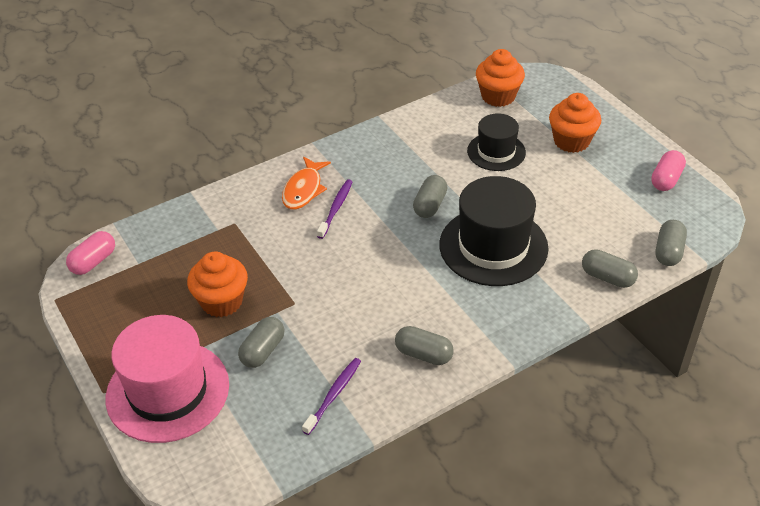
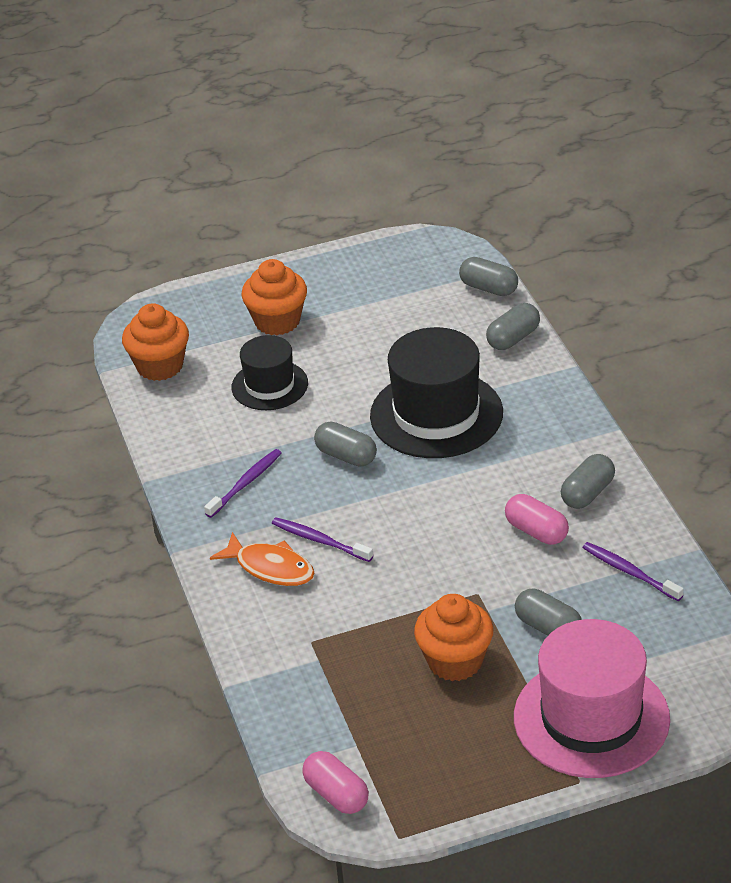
camera: 75 degrees left, 5 degrees down
(387, 161) = (246, 483): none -> purple toothbrush
(666, 179) = (375, 265): pink capsule -> pink capsule (536, 531)

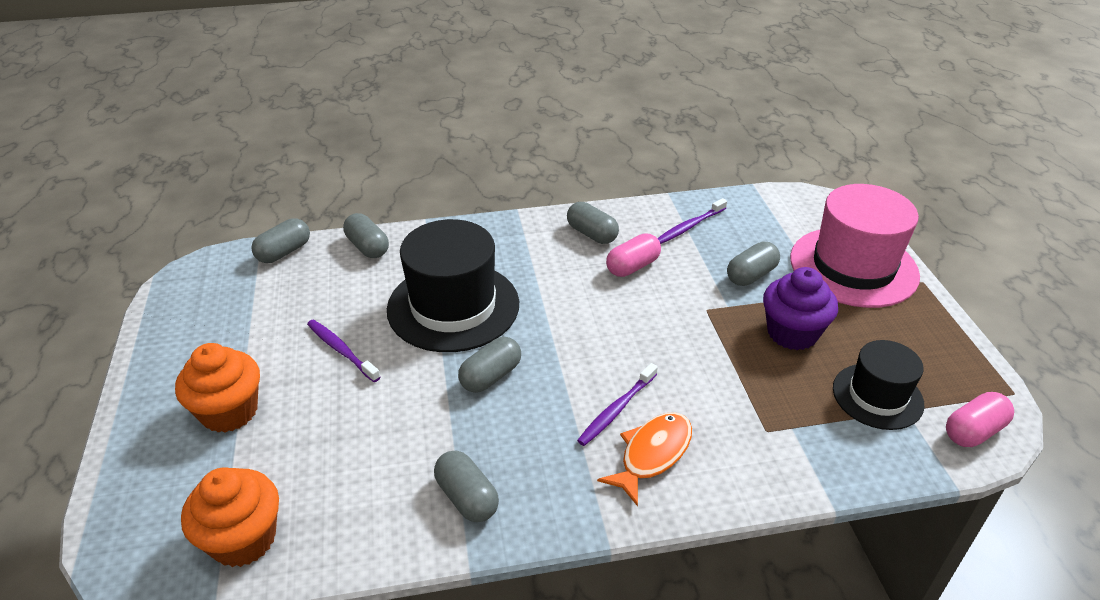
camera: 85 degrees left, 0 degrees up
(210, 467) = (467, 497): none -> grey capsule
(246, 483) = (507, 465): purple toothbrush -> purple toothbrush (341, 350)
(269, 385) = (343, 429): black hat -> black hat (877, 396)
(455, 661) = (792, 333): orange cupcake -> purple cupcake

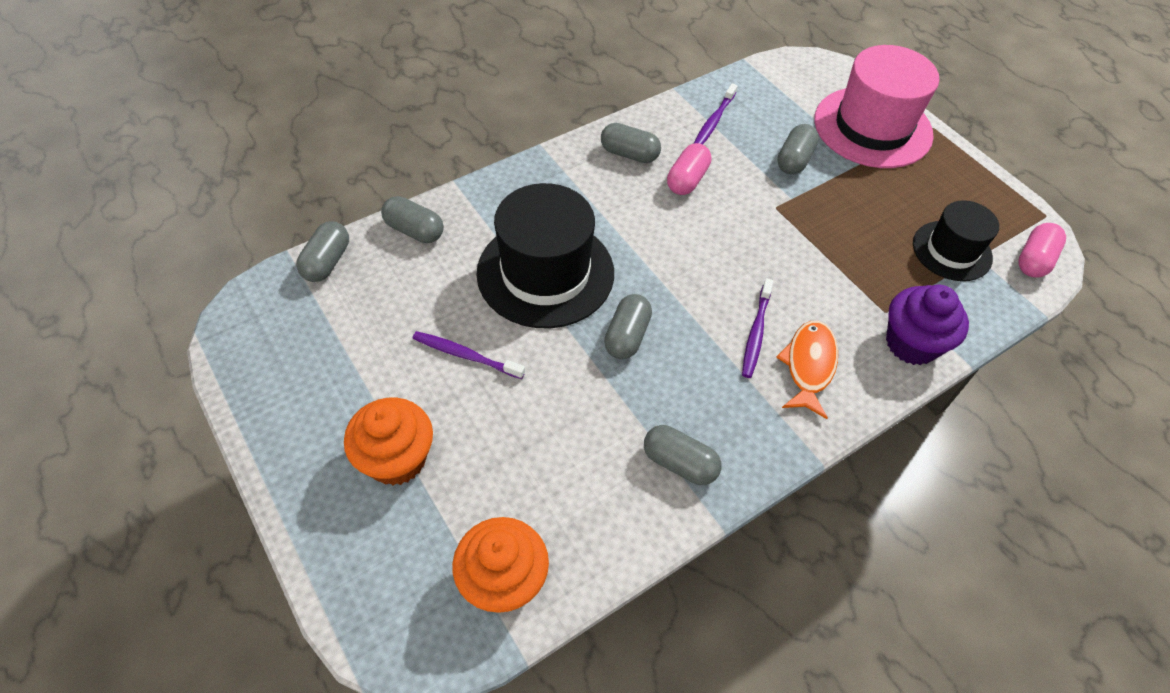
camera: 25 degrees left, 15 degrees up
(792, 333) = (857, 210): purple cupcake -> purple cupcake (911, 343)

